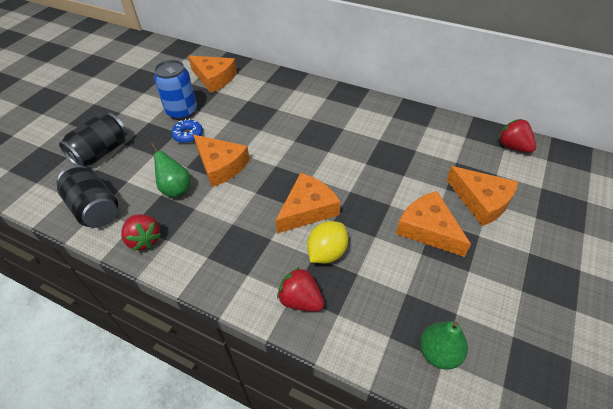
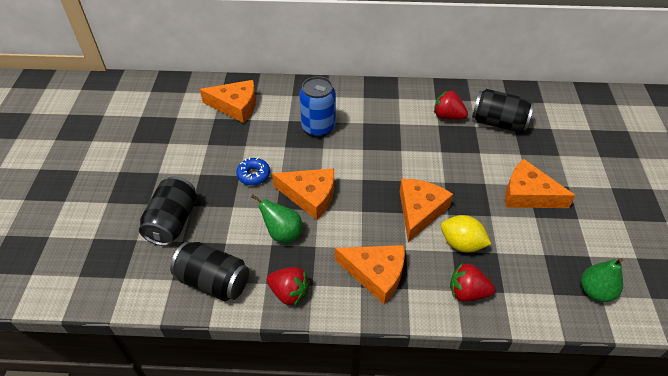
camera: 25 degrees left, 0 degrees up
(182, 111) = (228, 152): blue can -> blue can (318, 127)
(327, 253) = (461, 244): yellow lemon -> yellow lemon turned 75 degrees counterclockwise
(442, 153) = (498, 123): none -> black can
(481, 201) = (553, 156): orange cheese -> orange cheese (376, 274)
(513, 147) = (549, 99): red strawberry -> red strawberry (447, 116)

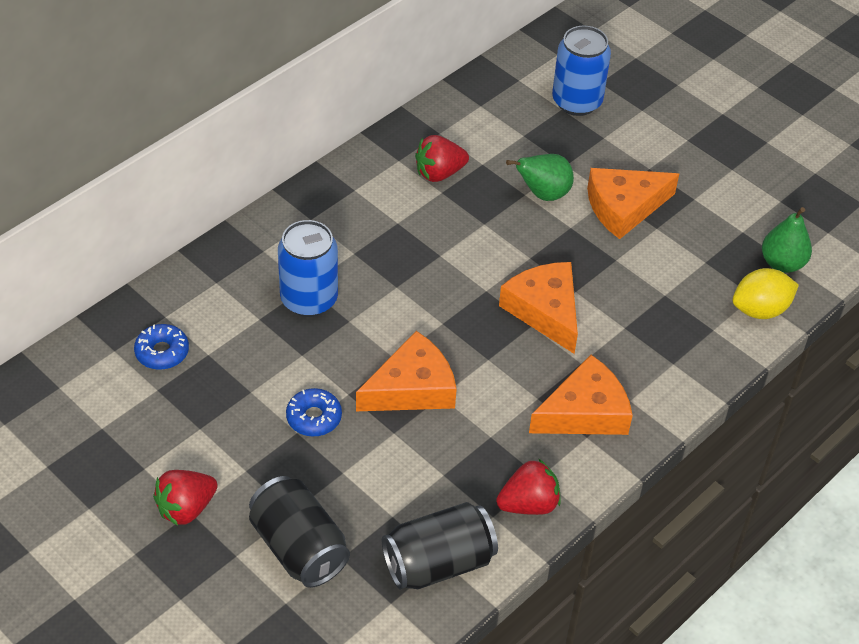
camera: 50 degrees left, 0 degrees up
(235, 106) = (162, 352): orange cheese -> blue donut
(282, 233) = (439, 453): green pear -> green pear (543, 194)
(461, 244) = (624, 313): yellow lemon -> yellow lemon (760, 310)
(467, 292) = (684, 357): red strawberry -> red strawberry (186, 508)
(498, 123) = (502, 141): black can -> none
(564, 130) = (577, 102): none -> blue can

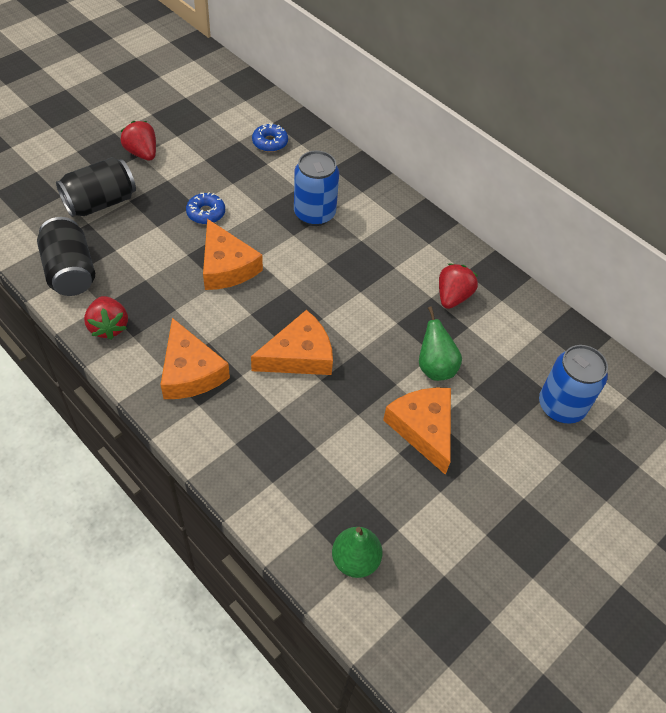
camera: 90 degrees right, 5 degrees up
(439, 173) = (453, 296): red strawberry -> red strawberry turned 45 degrees clockwise
(760, 310) = (294, 527): yellow lemon -> none

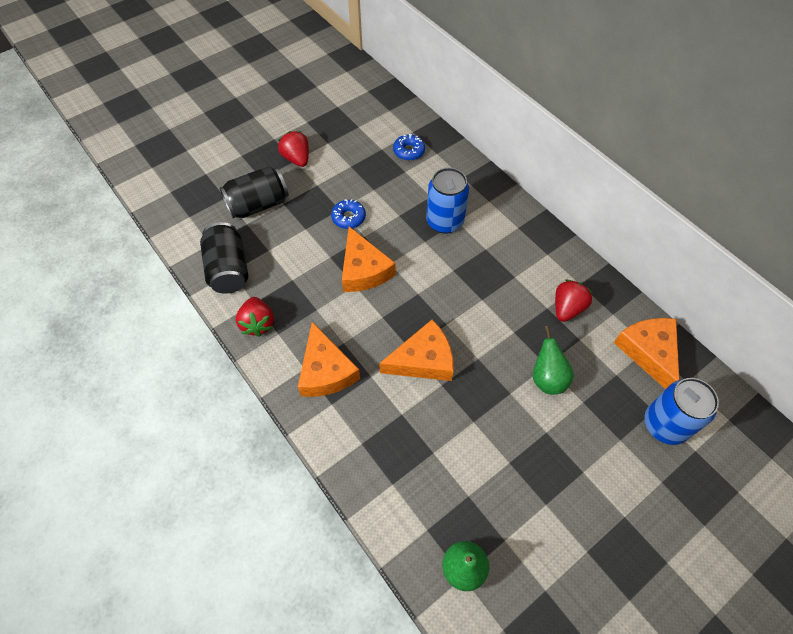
camera: 10 degrees right, 5 degrees up
(423, 429) = (533, 440): orange cheese -> orange cheese (648, 352)

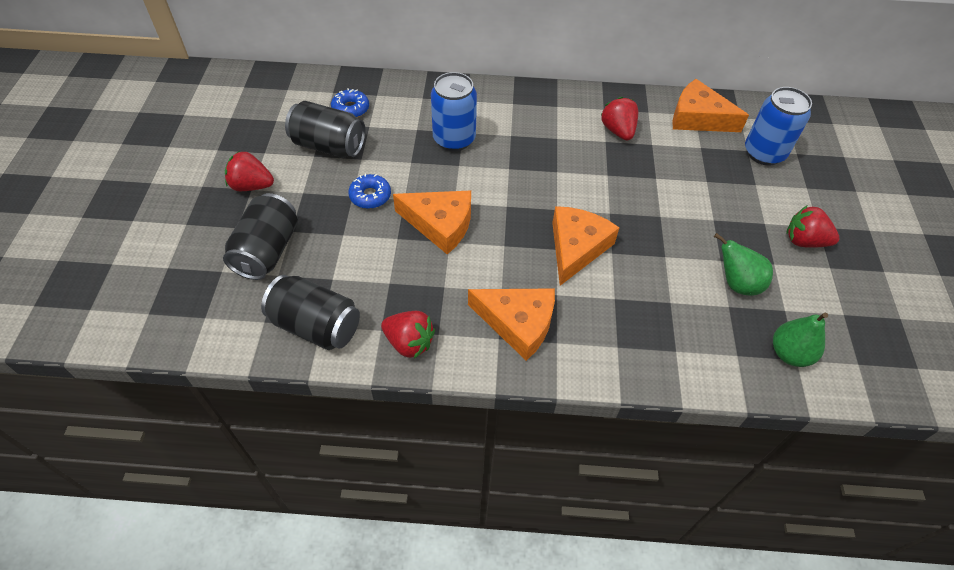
camera: 50 degrees left, 5 degrees down
(366, 166) = (329, 146): none -> black can
(547, 378) = (668, 186): green pear -> green pear (736, 283)
(595, 514) = (804, 241): none -> red strawberry

